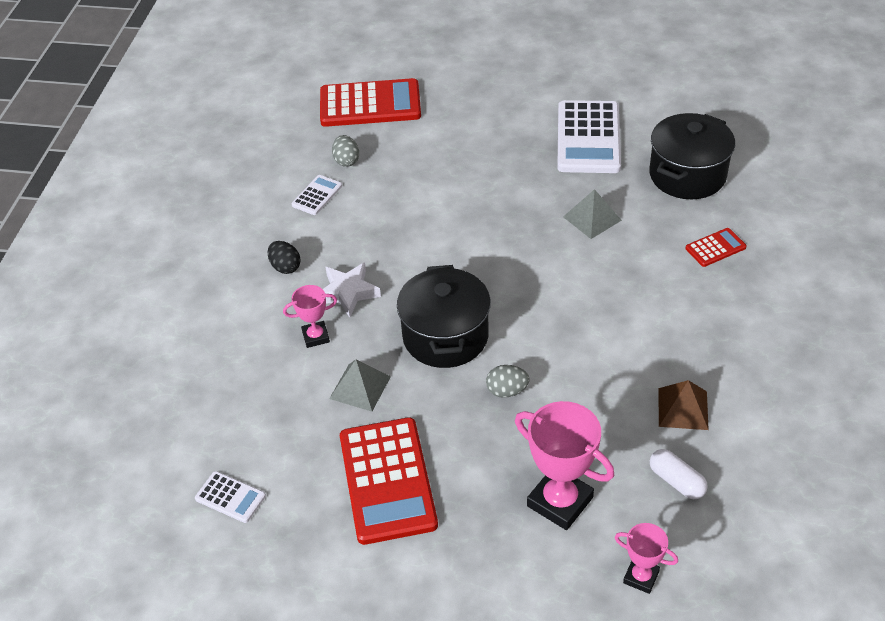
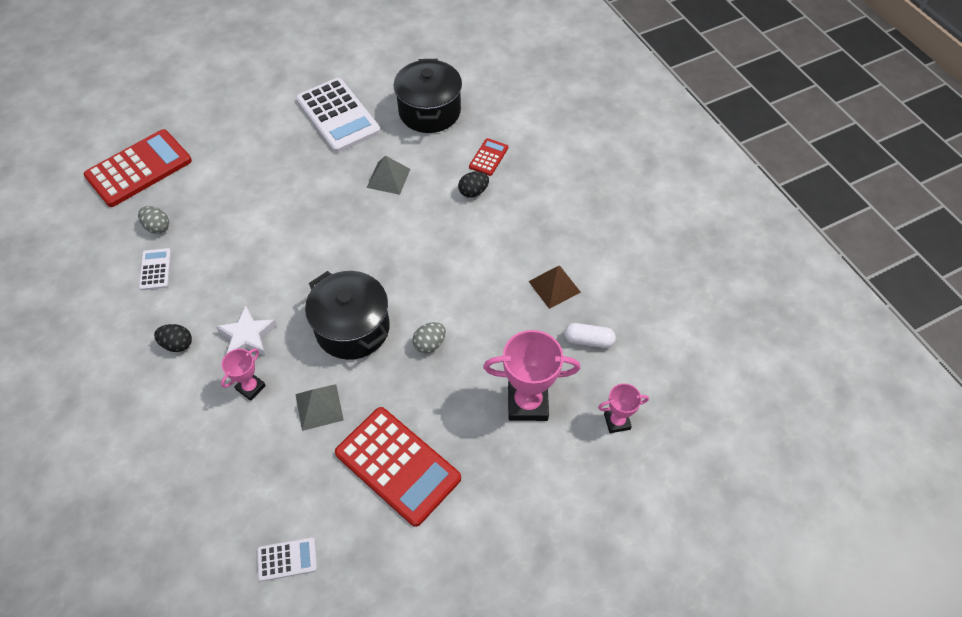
camera: 40 degrees left, 10 degrees up
(670, 273) = (473, 192): none -> black egg

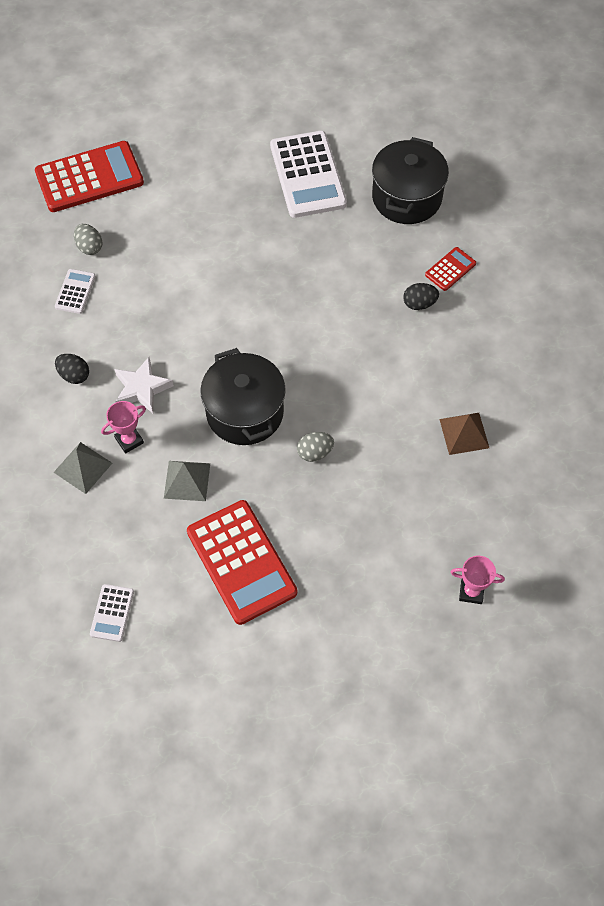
camera: 20 degrees right, 5 degrees up
(287, 559) = (112, 613): white calculator -> white calculator turned 90 degrees clockwise
(388, 178) = (336, 262): grey pyramid -> grey pyramid (83, 467)
(527, 403) = (389, 543): pink trophy -> none
(588, 340) = (476, 501): white capsule -> none

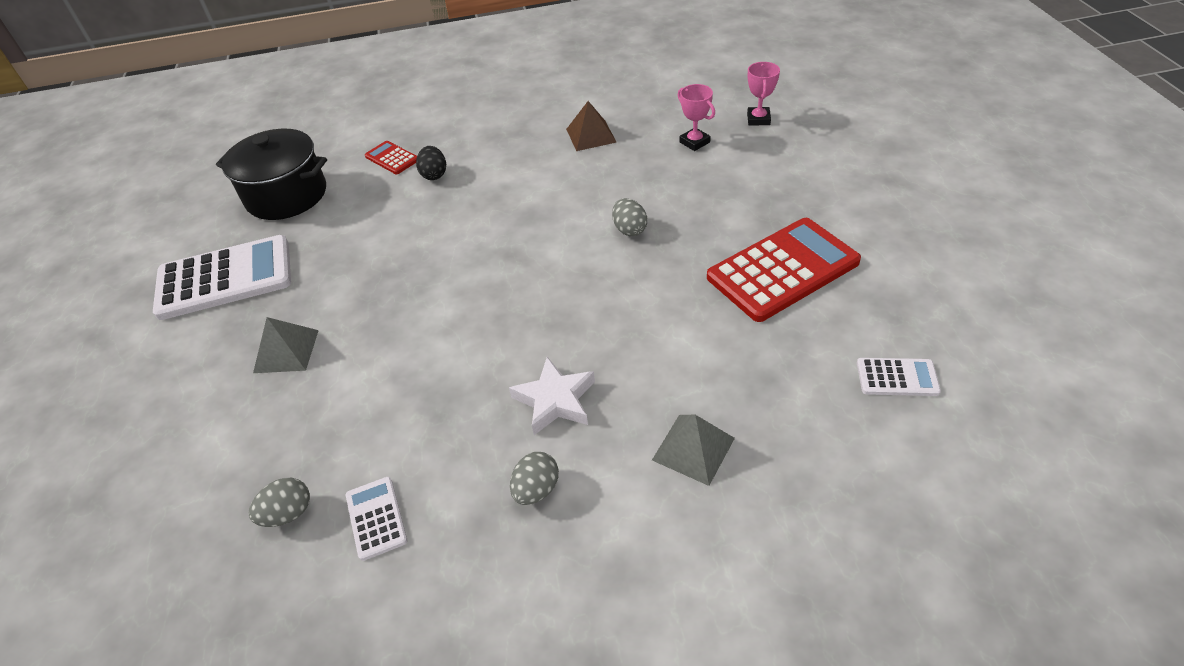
camera: 90 degrees left, 15 degrees down
(74, 375) = (536, 489): black egg -> grey egg
(75, 291) = (376, 518): white calculator -> white calculator turned 60 degrees clockwise
(89, 177) = (137, 541): red calculator -> none
(129, 440) = (640, 401): pink trophy -> pink trophy (694, 142)
(187, 480) = (689, 332): grey pyramid -> grey pyramid (286, 351)
(244, 412) = (583, 292): black pot -> none

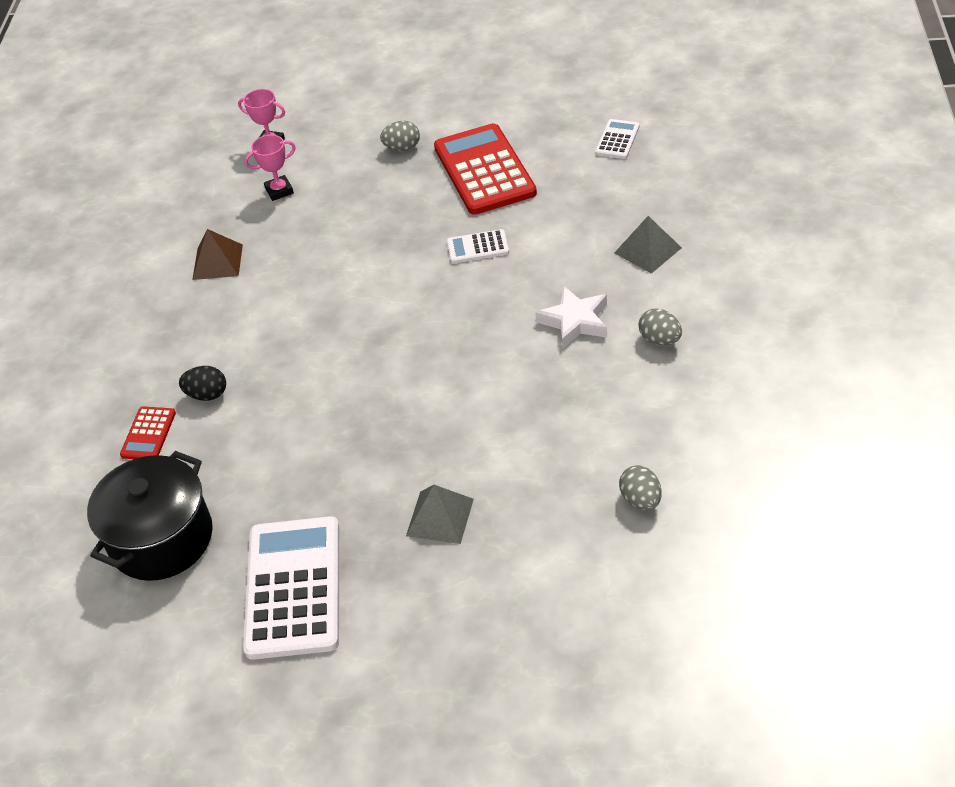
camera: 75 degrees left, 0 degrees up
(376, 518) = (660, 439): white calculator -> white calculator (478, 247)
(392, 158) = (148, 434): red calculator -> red calculator turned 45 degrees counterclockwise
(629, 229) = (385, 252): grey egg -> grey egg (402, 148)

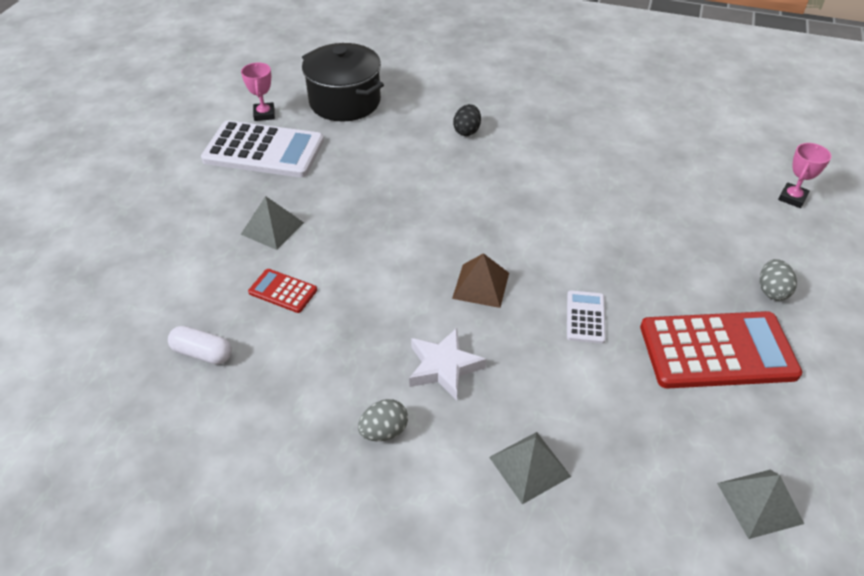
camera: 100 degrees right, 0 degrees up
(148, 434) = (442, 103): red calculator -> red calculator (283, 291)
(217, 262) = (621, 150): brown pyramid -> brown pyramid (481, 285)
(279, 191) = (713, 195): pink trophy -> pink trophy (264, 114)
(617, 140) = (759, 503): white calculator -> grey pyramid
(640, 500) = (202, 353): grey egg -> white capsule

